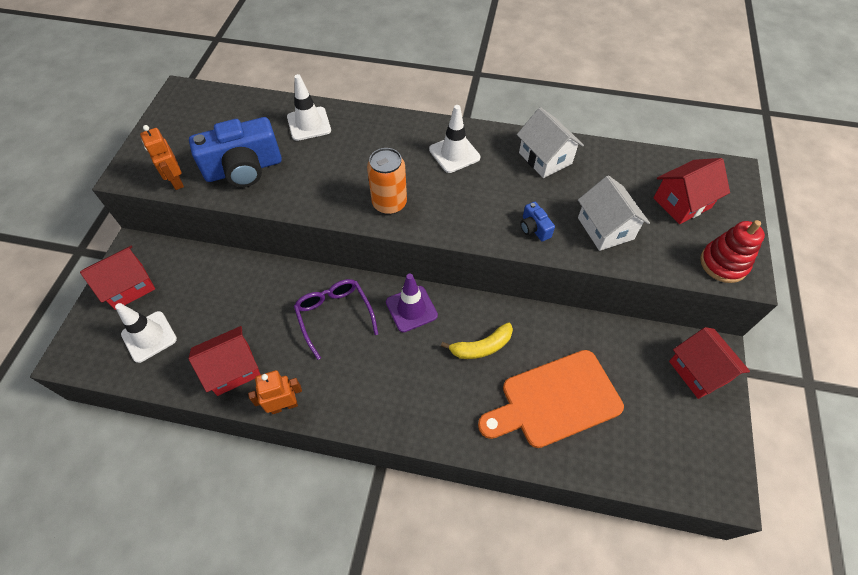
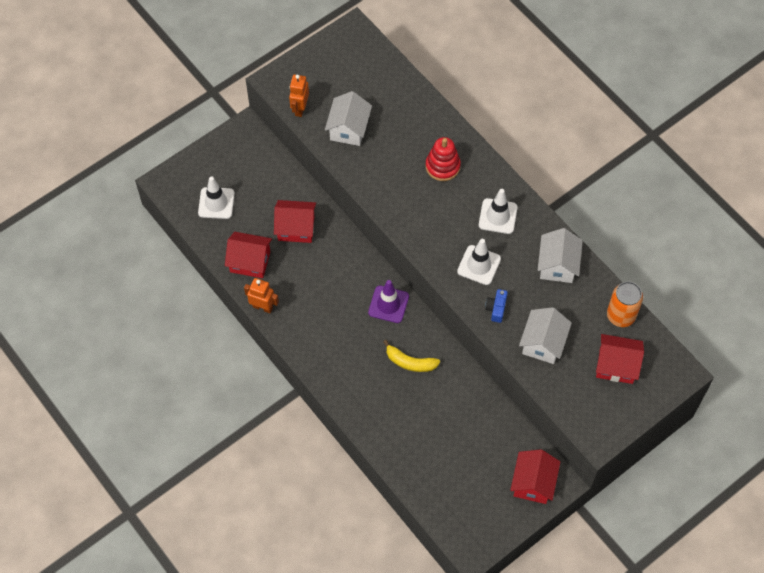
camera: 40 degrees right, 5 degrees up
(129, 286) = (226, 157): red house -> red house (296, 228)
(244, 169) = (348, 129): blue camera -> white house
(309, 124) = (419, 120): white traffic cone -> white traffic cone (479, 265)
(334, 316) = (336, 272): purple glasses -> none
(389, 203) = (420, 223): orange can -> orange can (621, 315)
(555, 400) = (423, 427): orange cutting board -> none
(723, 263) = (593, 422): red stacking toy -> red stacking toy (442, 166)

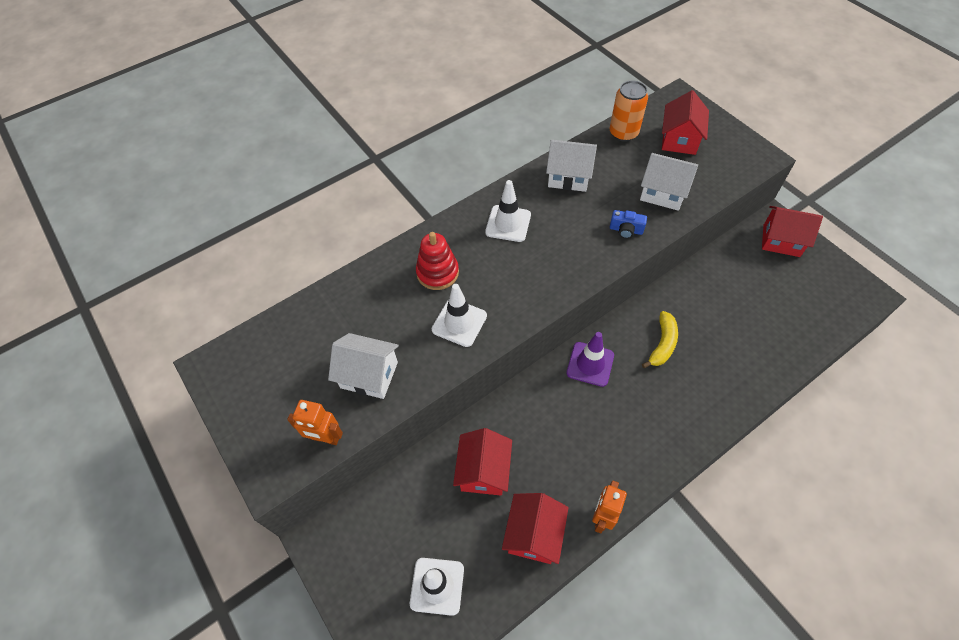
camera: 85 degrees left, 5 degrees down
(479, 265) = (571, 243): white traffic cone -> white traffic cone (459, 322)

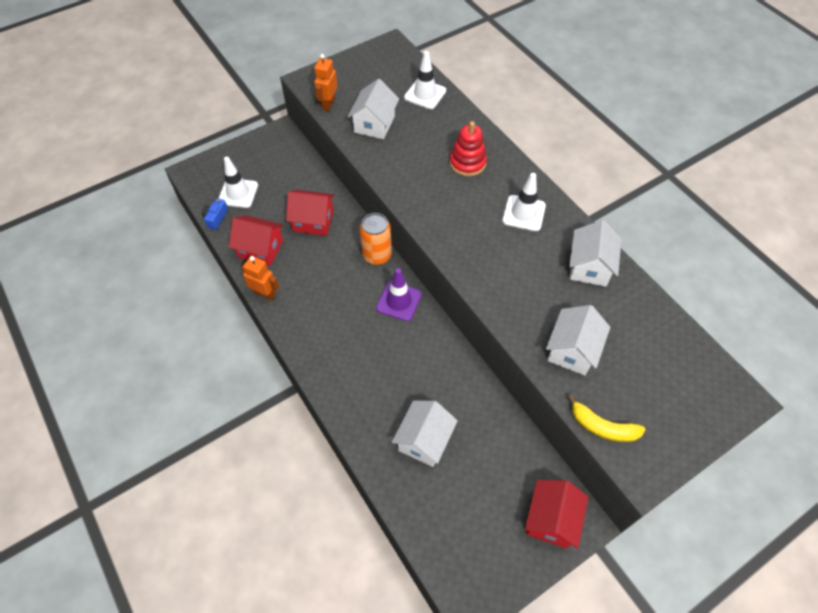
camera: 90 degrees right, 0 degrees up
(459, 322) = (416, 176): white traffic cone -> white traffic cone (425, 94)
(623, 133) = (664, 326): orange can -> orange can (377, 255)
(626, 230) = (518, 307): blue camera -> blue camera (216, 218)
(662, 344) = (416, 364): yellow banana -> yellow banana (602, 427)
(679, 139) = (661, 383): red house -> none
(741, 333) = (424, 440): none -> white house

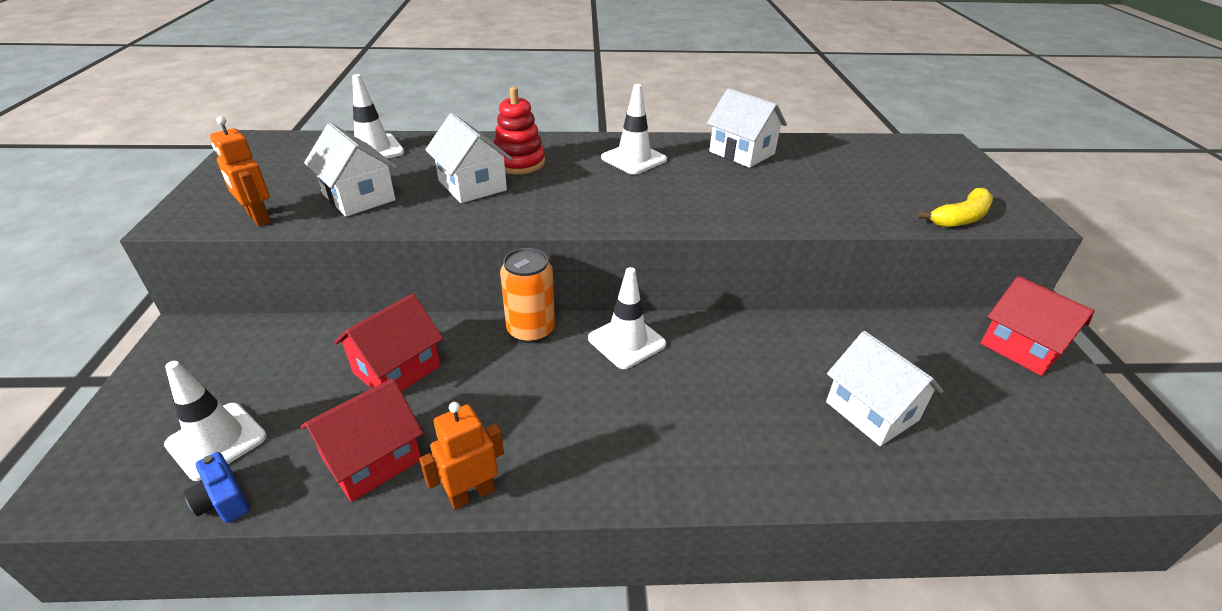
camera: 60 degrees left, 20 degrees down
(399, 301) = (626, 341): purple traffic cone -> white traffic cone
(572, 350) = (847, 199): white house -> white house (472, 185)

